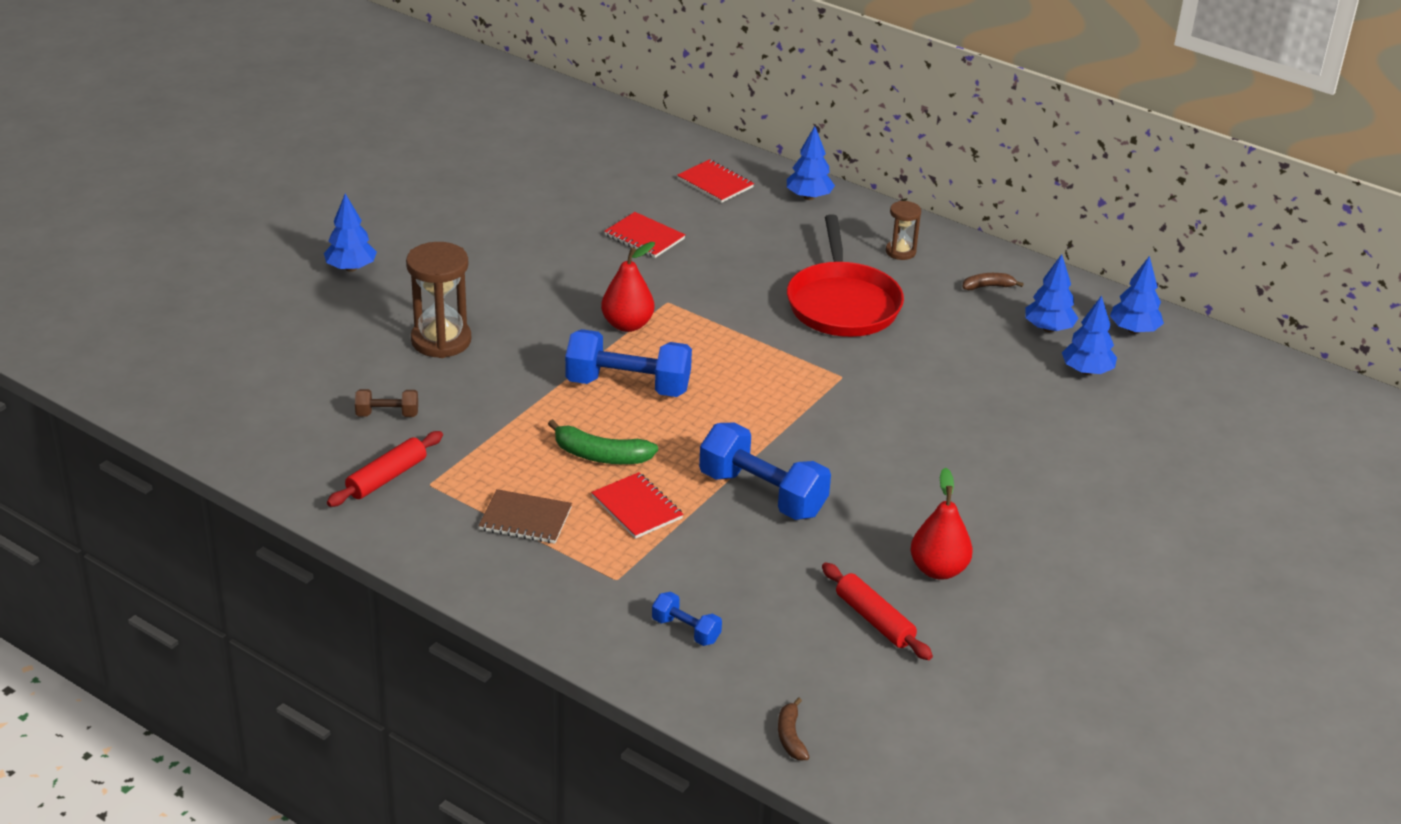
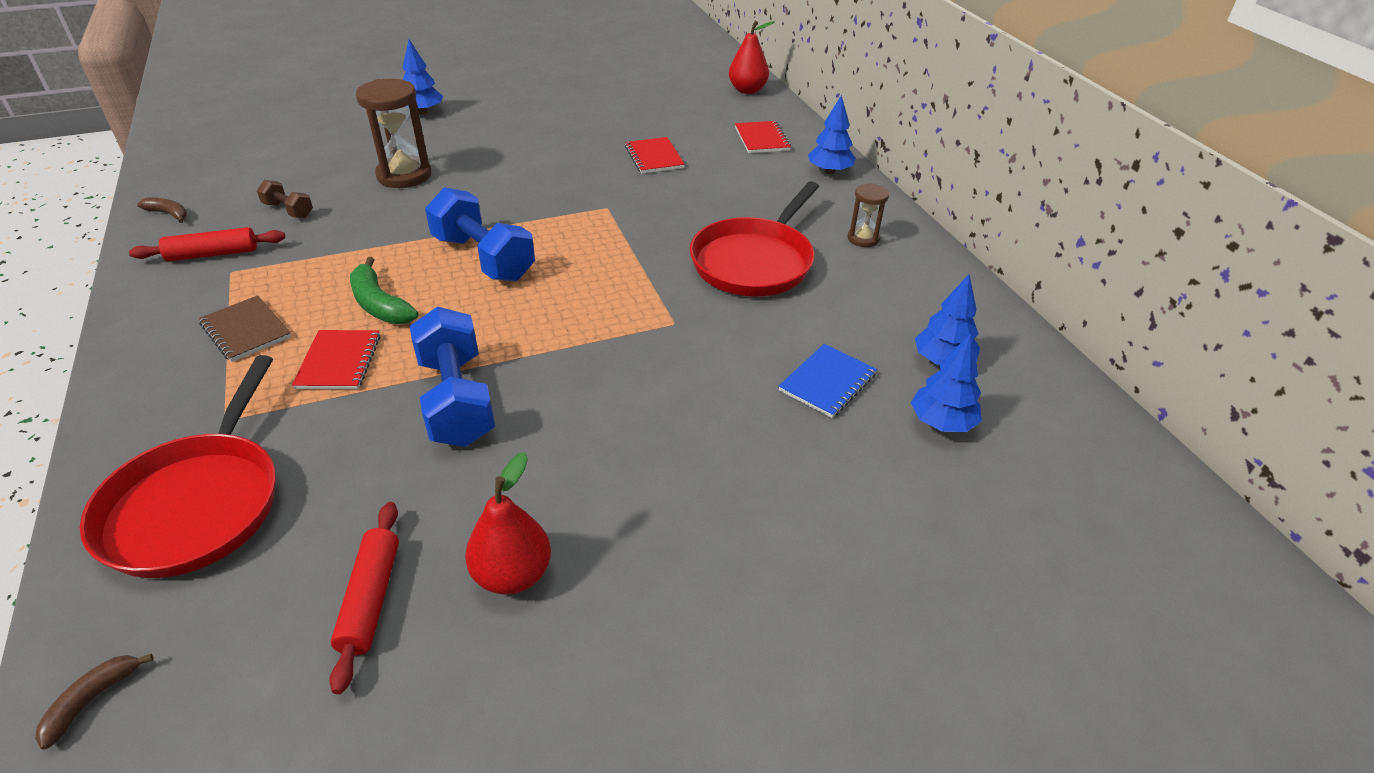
camera: 35 degrees right, 5 degrees up
(627, 325) = (551, 213): red pear -> red pear (747, 90)
(686, 630) = (197, 504): blue dumbbell -> red pan
(988, 286) = (918, 298): brown banana -> brown banana (168, 214)
(991, 375) = (827, 382): none -> blue notebook
(1134, 330) = (1045, 401): blue tree -> none

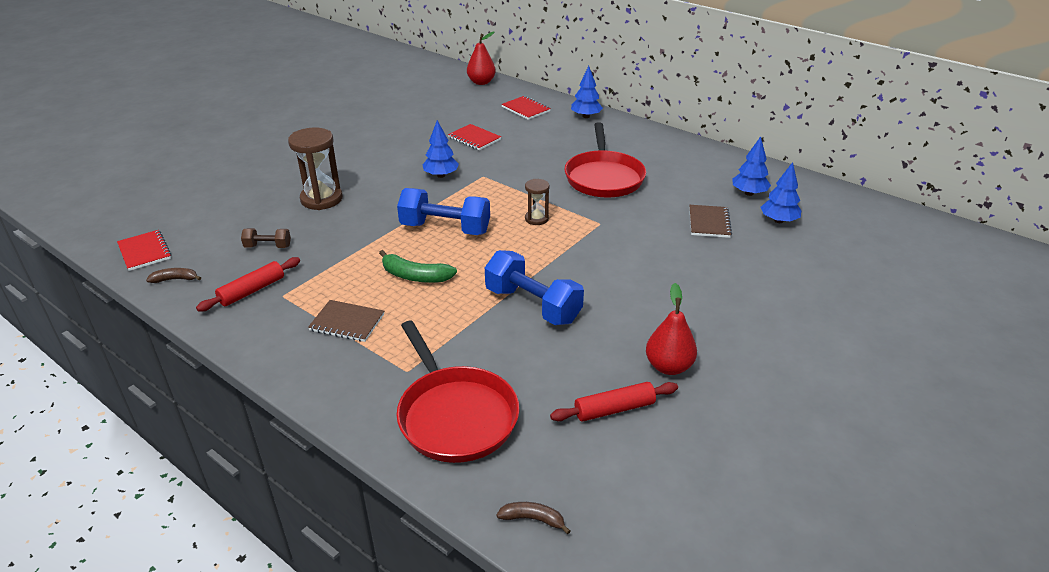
camera: 30 degrees left, 5 degrees down
(92, 701) = (533, 519): brown banana -> brown banana turned 105 degrees clockwise
(339, 362) = (434, 315): red notebook -> red notebook (144, 252)
(371, 599) = (614, 409): red rolling pin -> red rolling pin turned 75 degrees counterclockwise
(423, 112) = (276, 156): blue tree -> blue tree (441, 175)
(827, 382) = (709, 223): blue notebook -> brown notebook
(863, 238) = (645, 147): brown hourglass -> brown hourglass (536, 219)

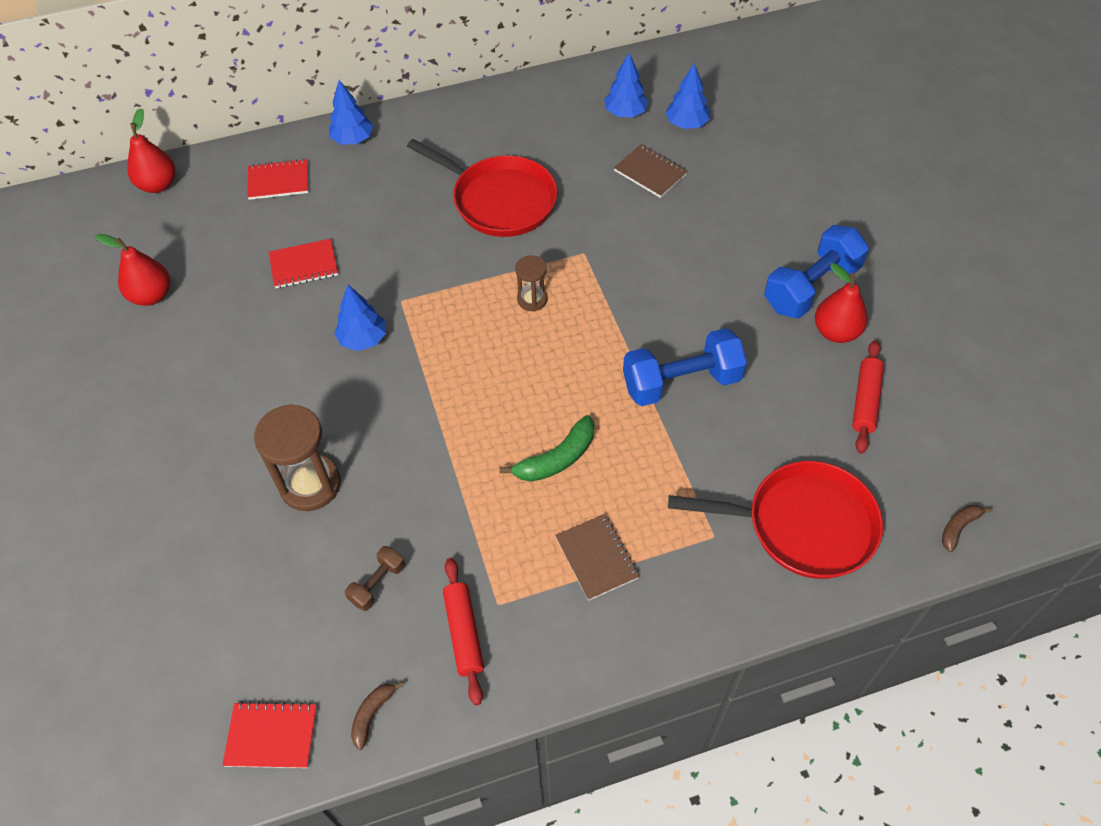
camera: 55 degrees left, 20 degrees up
(347, 322) = (596, 558): brown notebook -> brown notebook turned 75 degrees counterclockwise
(406, 109) = (151, 295): none -> red pear
(445, 229) = (484, 389): blue dumbbell -> blue dumbbell (811, 287)

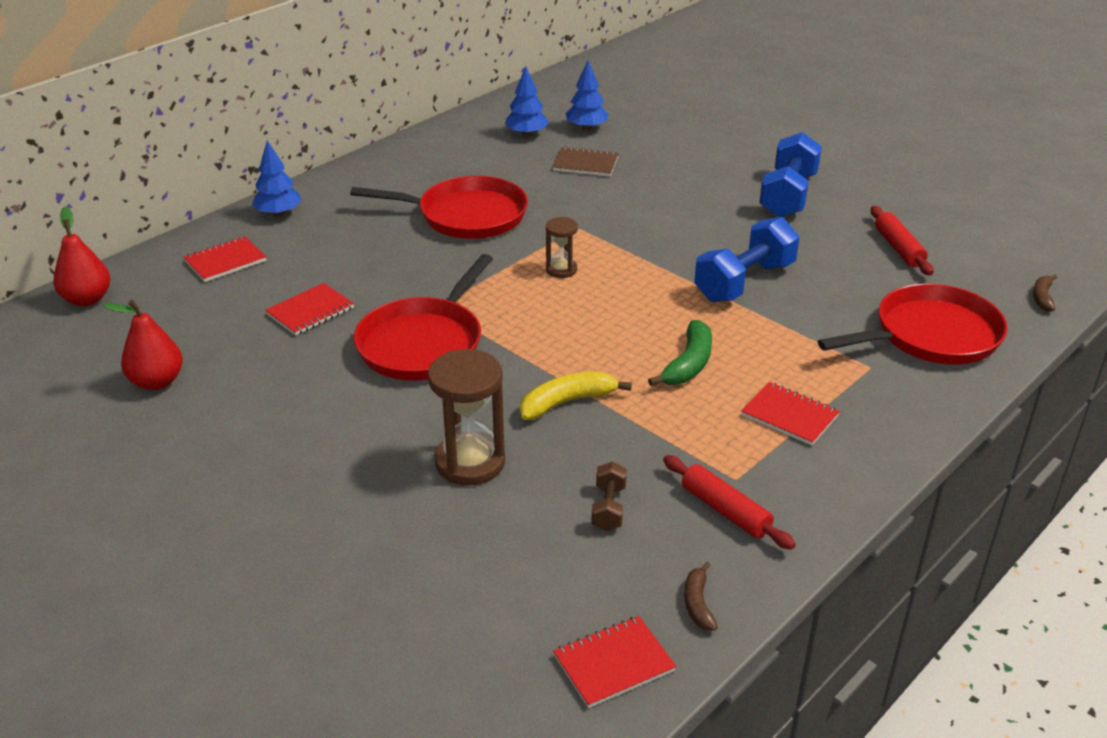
camera: 30 degrees left, 20 degrees down
(363, 339) = (423, 343): blue tree -> red pan
(427, 455) = (567, 402): none -> yellow banana
(596, 558) = (789, 415): brown notebook -> red notebook
(836, 332) = (834, 215): red pear -> none

